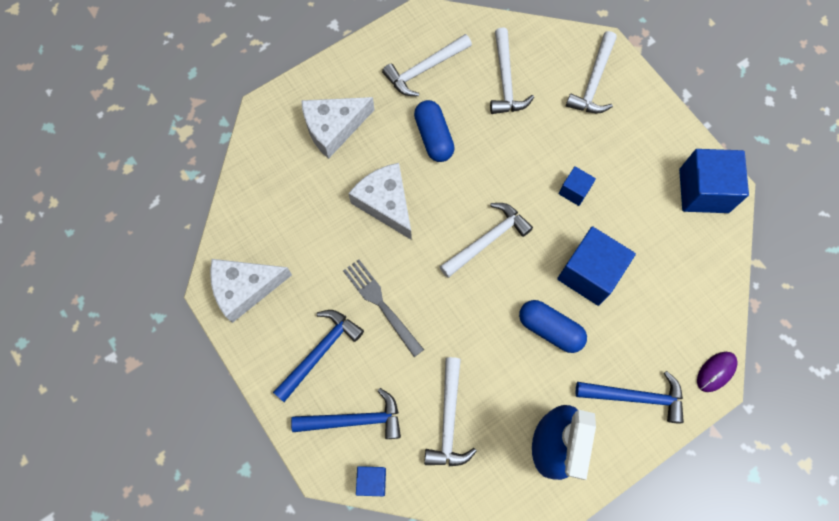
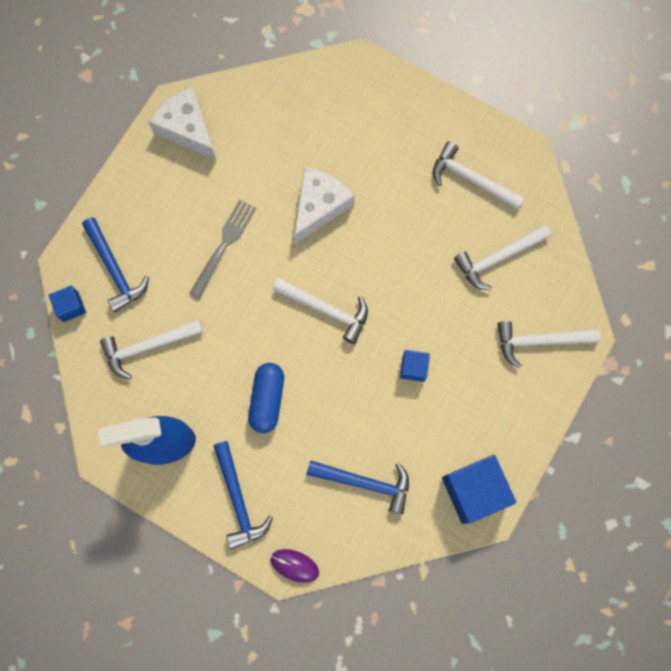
camera: 65 degrees right, 5 degrees up
(320, 352) = (160, 215): blue hammer -> blue hammer (365, 483)
(334, 128) = (370, 128): white cheese -> none
(433, 137) = (405, 218): blue capsule -> none
(589, 273) = (337, 414): blue cube -> none

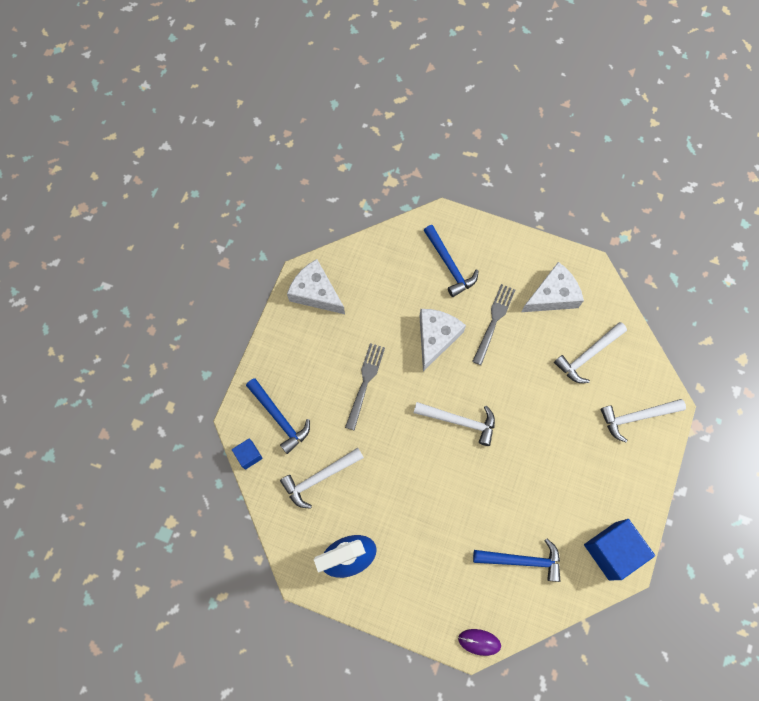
camera: 10 degrees left, 5 degrees down
(238, 500) = (421, 594): blue hammer -> blue hammer (449, 265)
(267, 399) = (427, 505): blue capsule -> none
(393, 198) = (494, 321): none -> grey fork
(413, 368) = (540, 457): blue cube -> none
(471, 179) = (552, 295): white hammer -> white cheese

